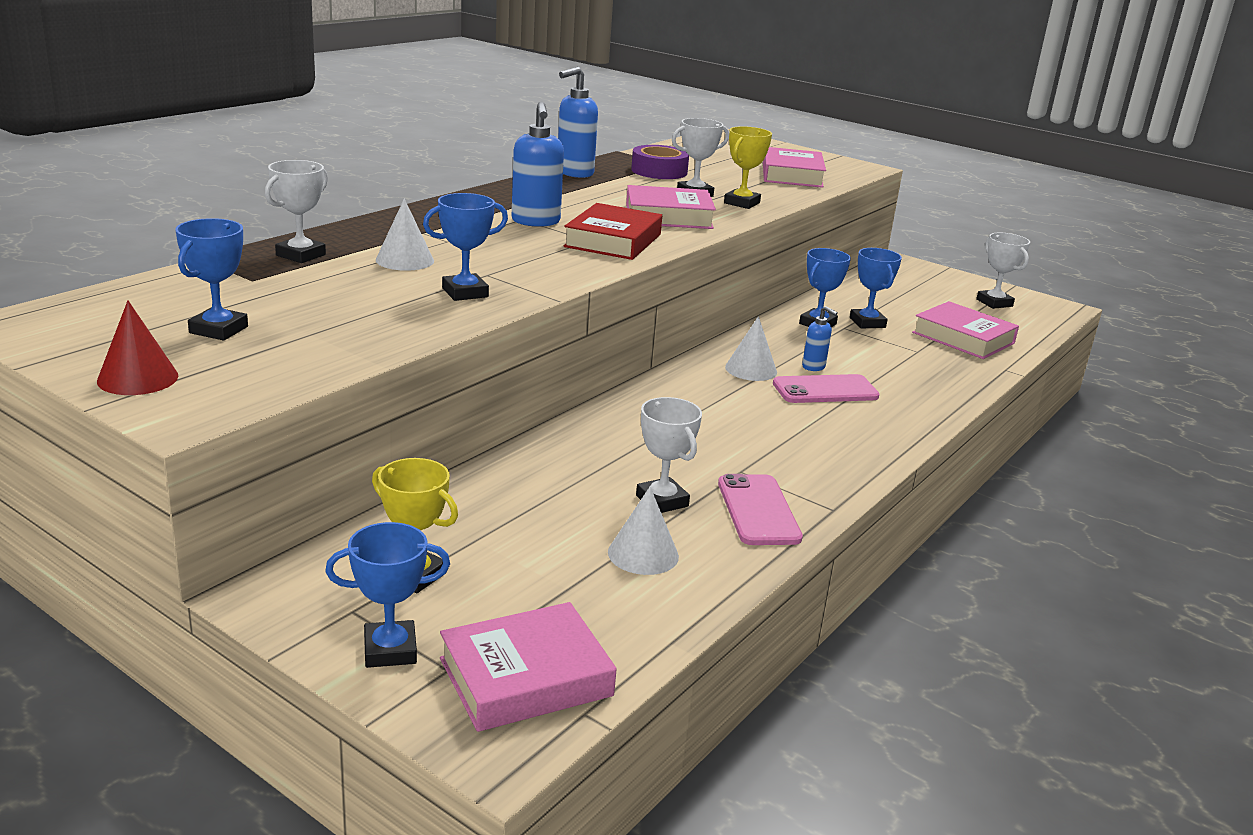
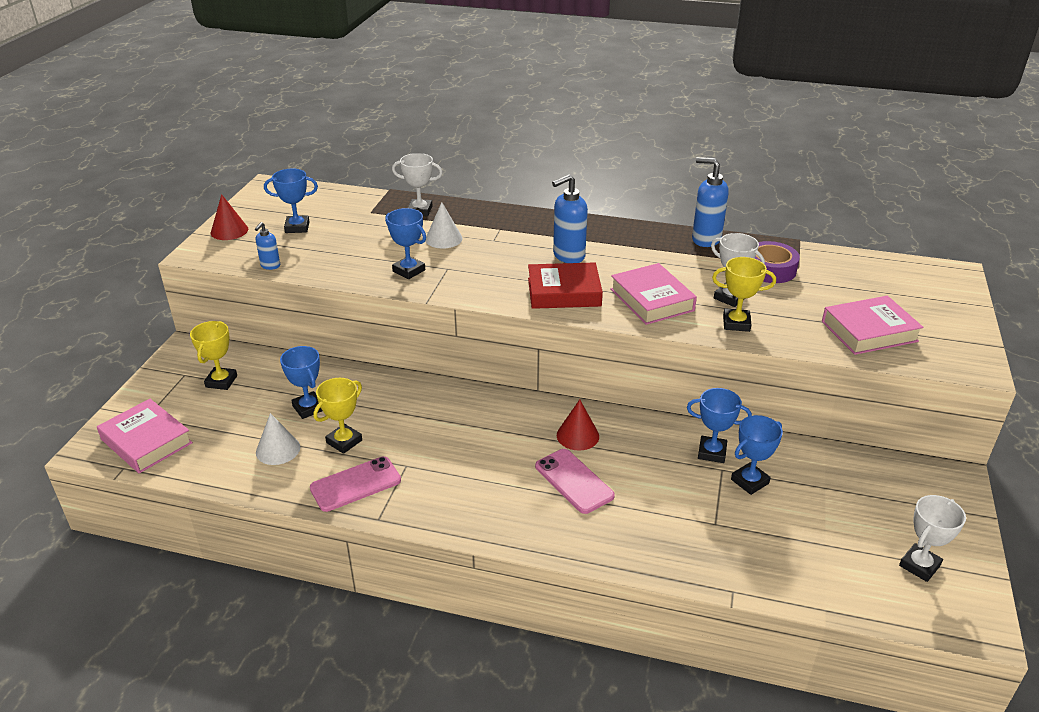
camera: 70 degrees right, 10 degrees up
(390, 650) = (156, 395): blue trophy -> blue trophy (308, 408)
(662, 501) = (344, 441): white trophy -> yellow trophy
(751, 369) = (577, 435): white cone -> red cone
(814, 367) = (614, 467): blue soap dispenser -> blue soap dispenser (270, 266)
(963, 338) = (784, 551): pink book -> none

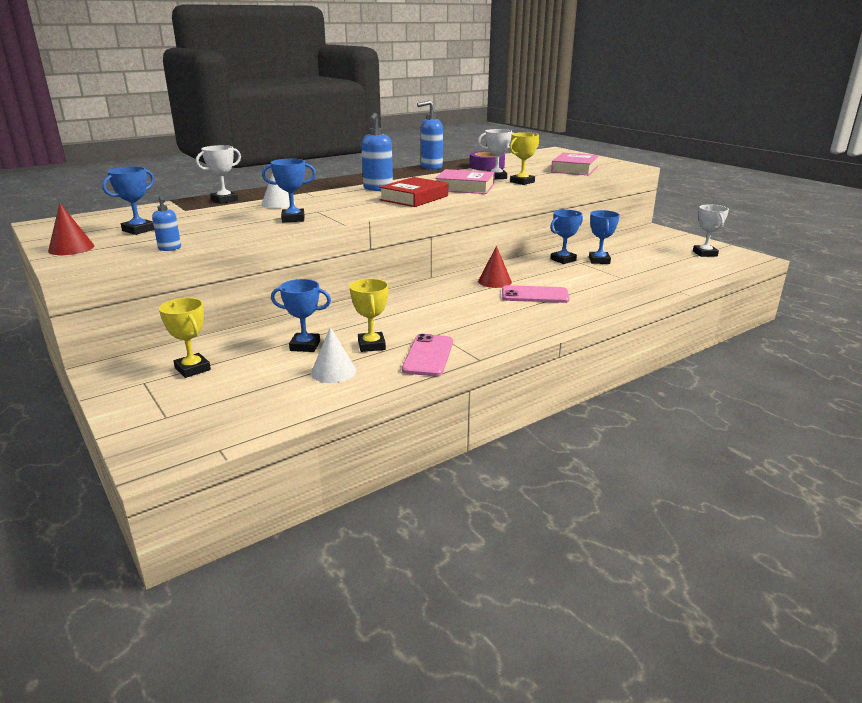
camera: 50 degrees left, 10 degrees down
(146, 441) = (204, 426): pink book -> none

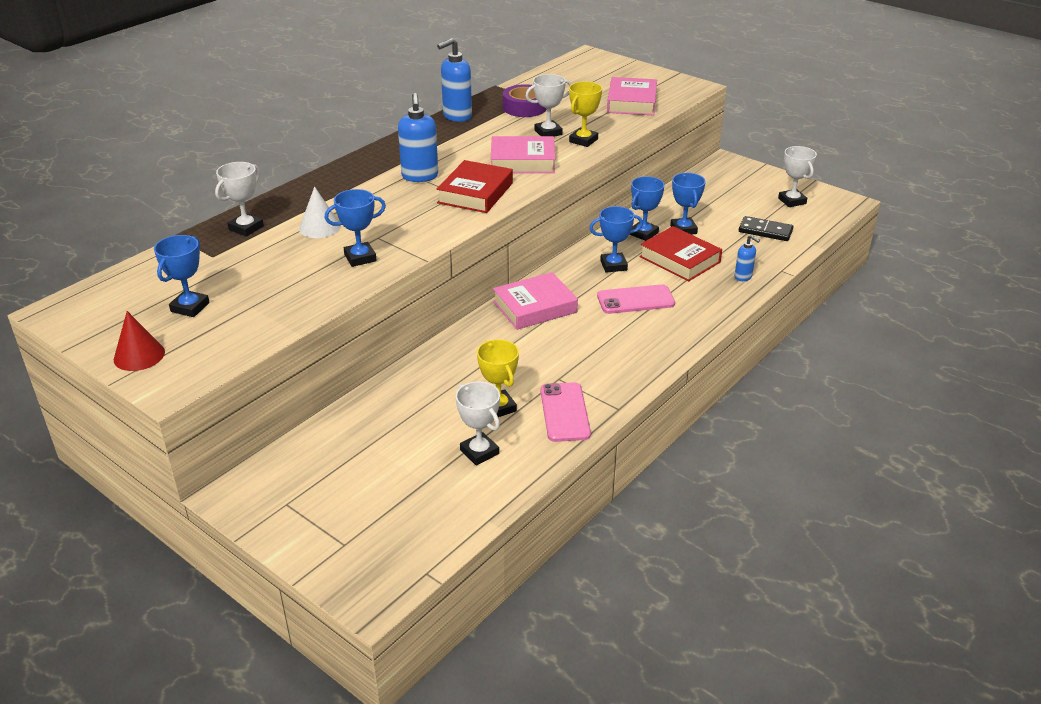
camera: 15 degrees left, 10 degrees up
(170, 248) = (258, 338): blue soap dispenser -> blue soap dispenser (743, 277)
(192, 369) = (327, 475): yellow trophy -> none
(305, 346) = (428, 420): blue trophy -> blue trophy (613, 265)
(333, 371) = (479, 452): white cone -> white trophy
(445, 290) = (535, 307): none -> pink book
(494, 281) = (583, 283): red cone -> none
(587, 276) = (680, 259): none -> red book
(673, 268) = (765, 231): none -> black domino

